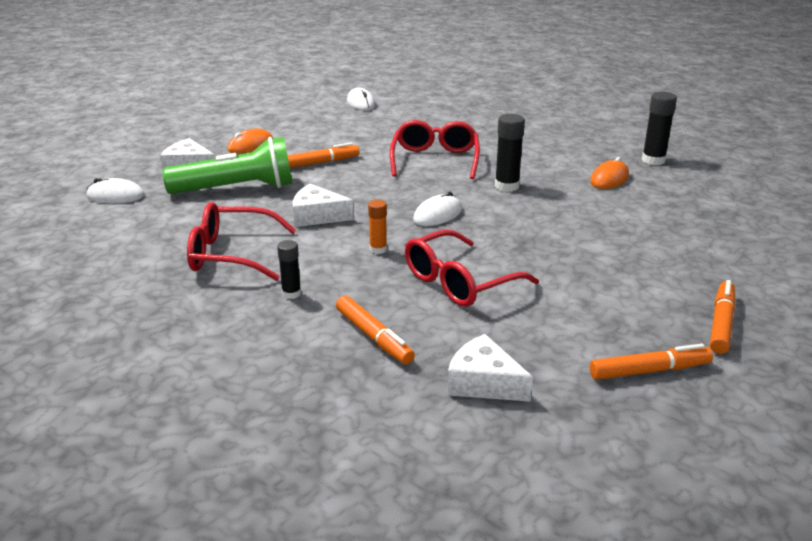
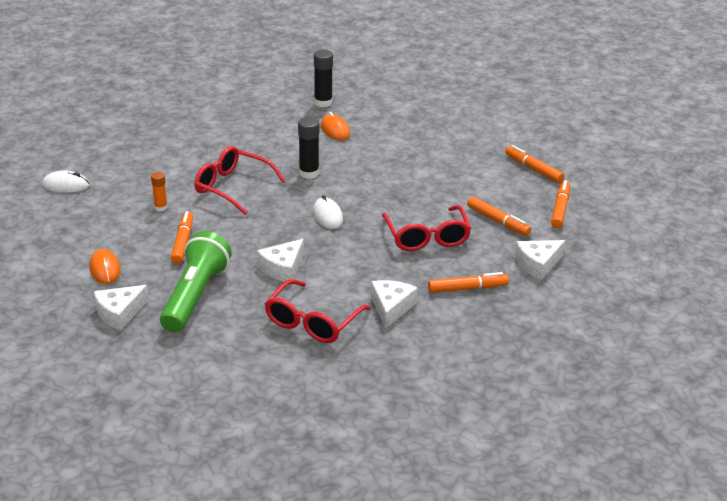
camera: 65 degrees left, 5 degrees up
(115, 196) = (146, 365): white mouse -> none
(291, 293) = (391, 307): black glue stick -> white cheese
(378, 249) = (358, 256): orange glue stick -> orange glue stick (160, 207)
(553, 324) = (498, 221): none -> orange marker

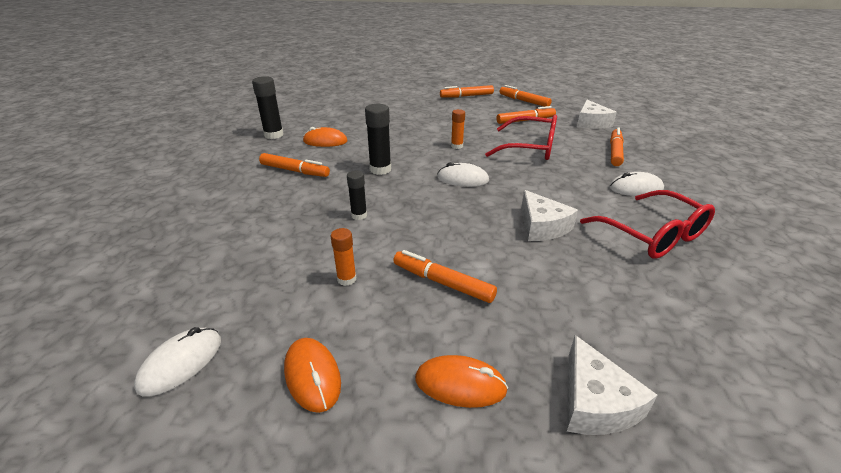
camera: 60 degrees left, 0 degrees up
(82, 224) = (312, 376): none -> orange mouse
(195, 296) = (574, 306): green flashlight -> none
(233, 187) = (359, 215): red glasses -> black glue stick
(272, 137) = (295, 171): none -> orange marker
(391, 196) = (457, 146): none -> orange glue stick
(391, 307) = (635, 188): white cheese -> white mouse

